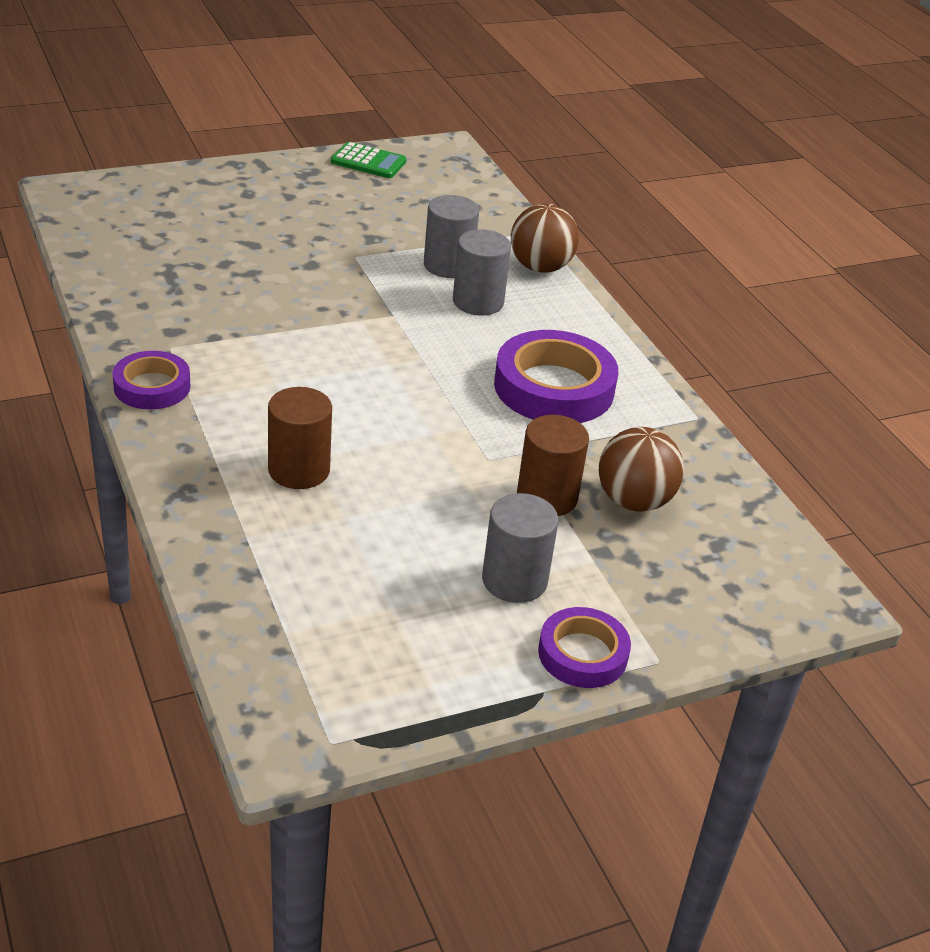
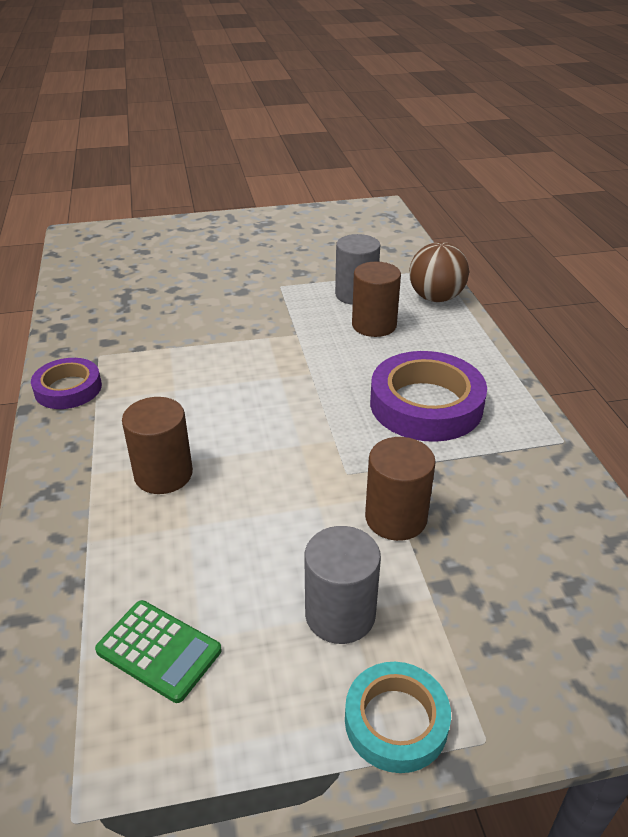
camera: 15 degrees right, 0 degrees up
(368, 162) = (314, 216): green calculator -> green calculator (159, 651)
(478, 302) = (374, 325): grey cylinder -> brown cylinder
(582, 654) = (396, 721): purple tape -> turquoise tape
(634, 501) = (486, 528): brown ball -> none

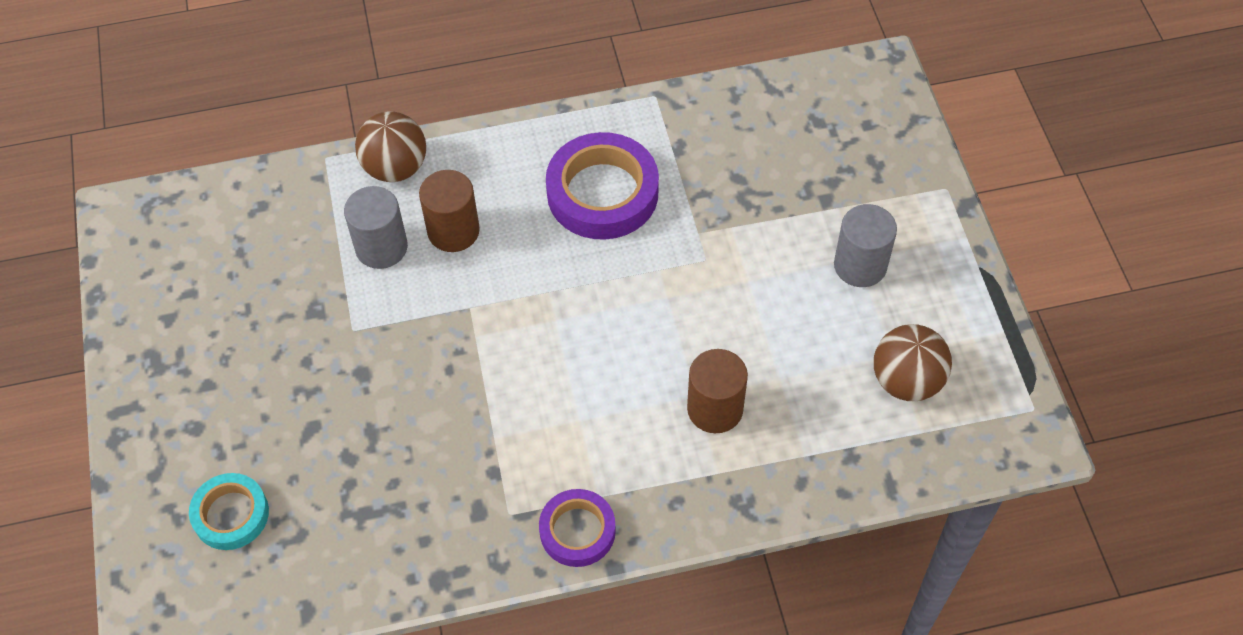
camera: 90 degrees left, 20 degrees up
(159, 651) = (906, 381): green calculator -> brown ball
(396, 518) = (758, 225): brown cylinder -> none
(396, 721) = (940, 235): turquoise tape -> turquoise tape (231, 514)

